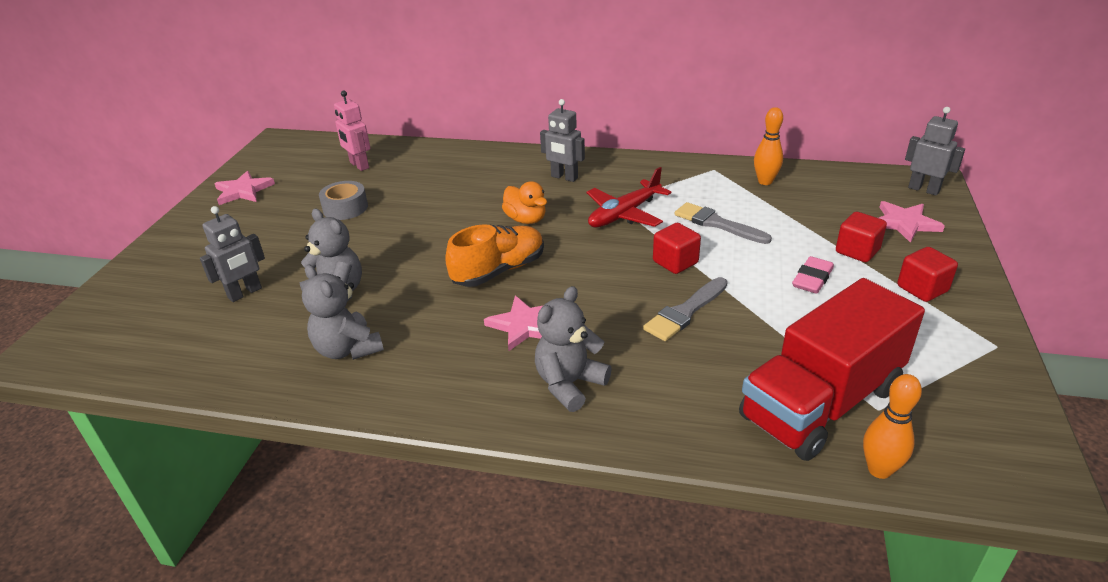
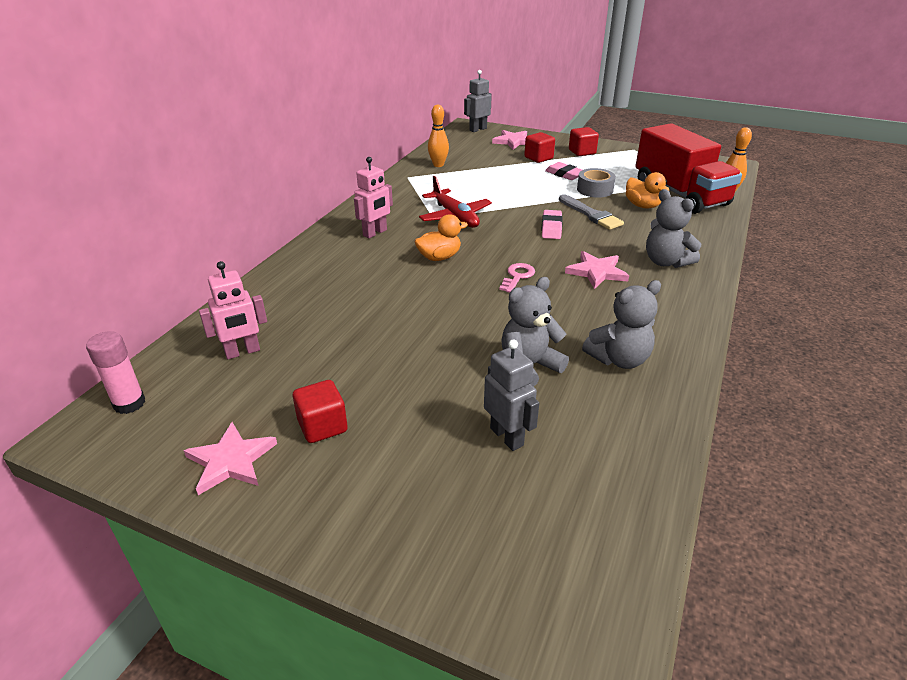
camera: 80 degrees left, 0 degrees up
(304, 146) = (129, 403): none -> pink glue stick
(345, 208) = (348, 362): grey tape -> grey tape (595, 189)
(499, 271) = (517, 276): orange shoe -> pink key
(564, 177) = (375, 233): grey robot -> pink robot
(627, 282) = (551, 228): none -> pink eraser
(675, 262) = (531, 209): red cube -> red cube (322, 426)
(717, 224) = (487, 188): grey brush -> none
(745, 360) = (642, 206): none -> orange duck

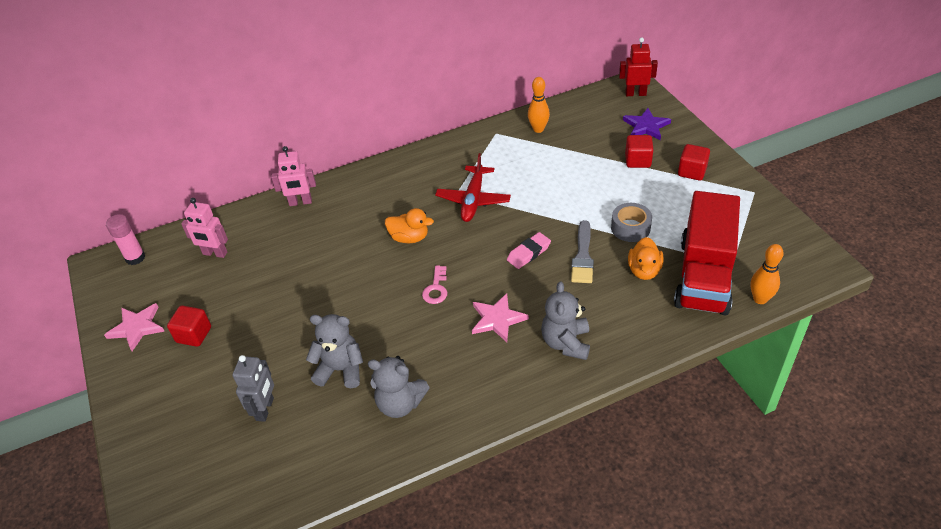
camera: 45 degrees right, 10 degrees up
(375, 233) = (398, 188): pink robot -> pink robot (300, 202)
(478, 129) = (635, 93): grey robot -> red robot
(513, 141) = (646, 126): pink star -> purple star
(517, 276) = (436, 288): pink key -> pink key turned 120 degrees clockwise
(564, 174) = (631, 194): pink eraser -> none

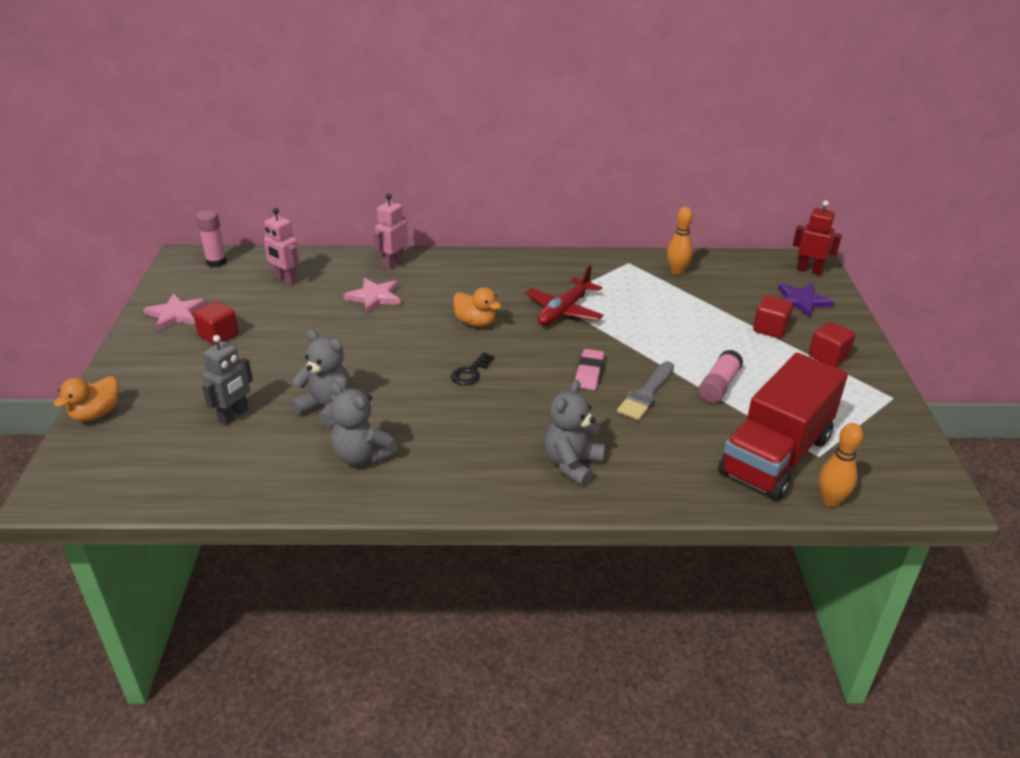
camera: 20 degrees right, 10 degrees down
(300, 202) = (393, 263): pink robot -> pink robot turned 105 degrees clockwise
(436, 288) = (470, 372): pink key -> black key
(497, 319) = (514, 419): pink star -> pink star (374, 297)
(529, 253) = (589, 373): pink eraser -> pink eraser turned 60 degrees counterclockwise
(630, 228) = (719, 385): grey tape -> pink glue stick
(644, 270) = (707, 428): orange duck -> orange duck (96, 414)

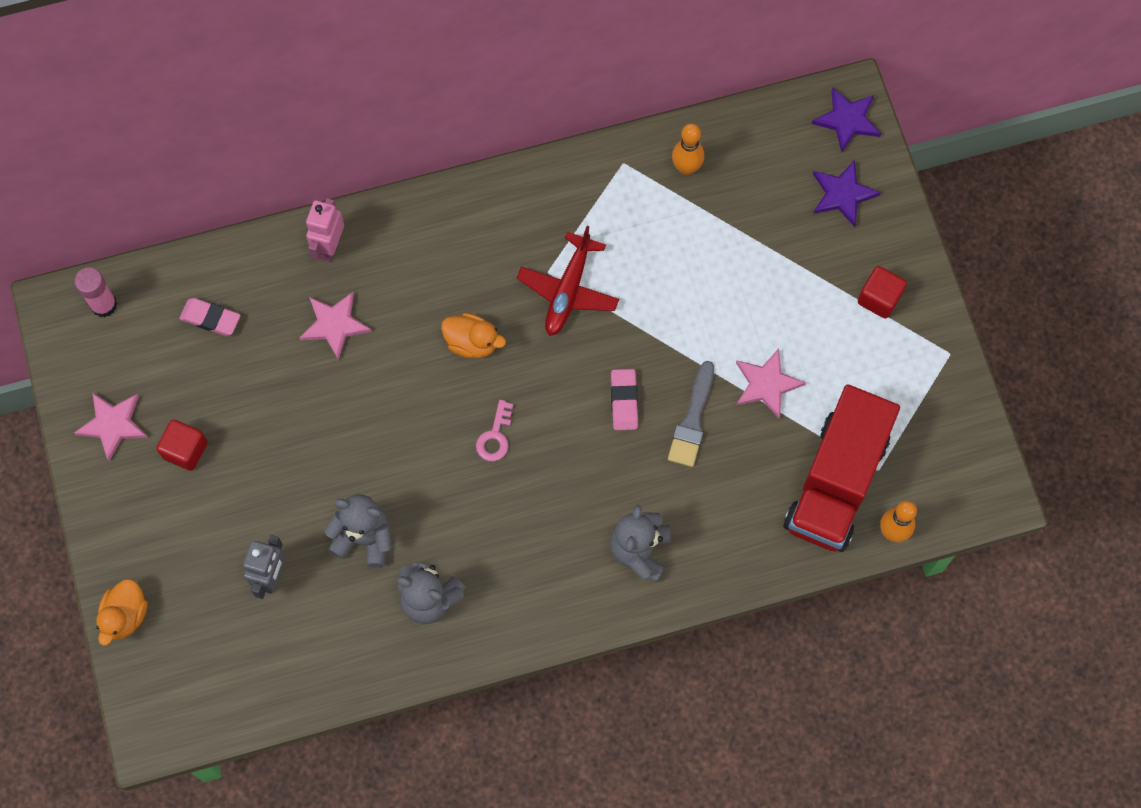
camera: 15 degrees left, 35 degrees up
(286, 280) = (210, 318): pink robot -> pink eraser
(470, 372) = (495, 436): black key -> pink key
(719, 385) = (766, 384): pink glue stick -> pink star
(770, 329) = (811, 262): red cube -> none
(809, 270) = (847, 120): red robot -> purple star

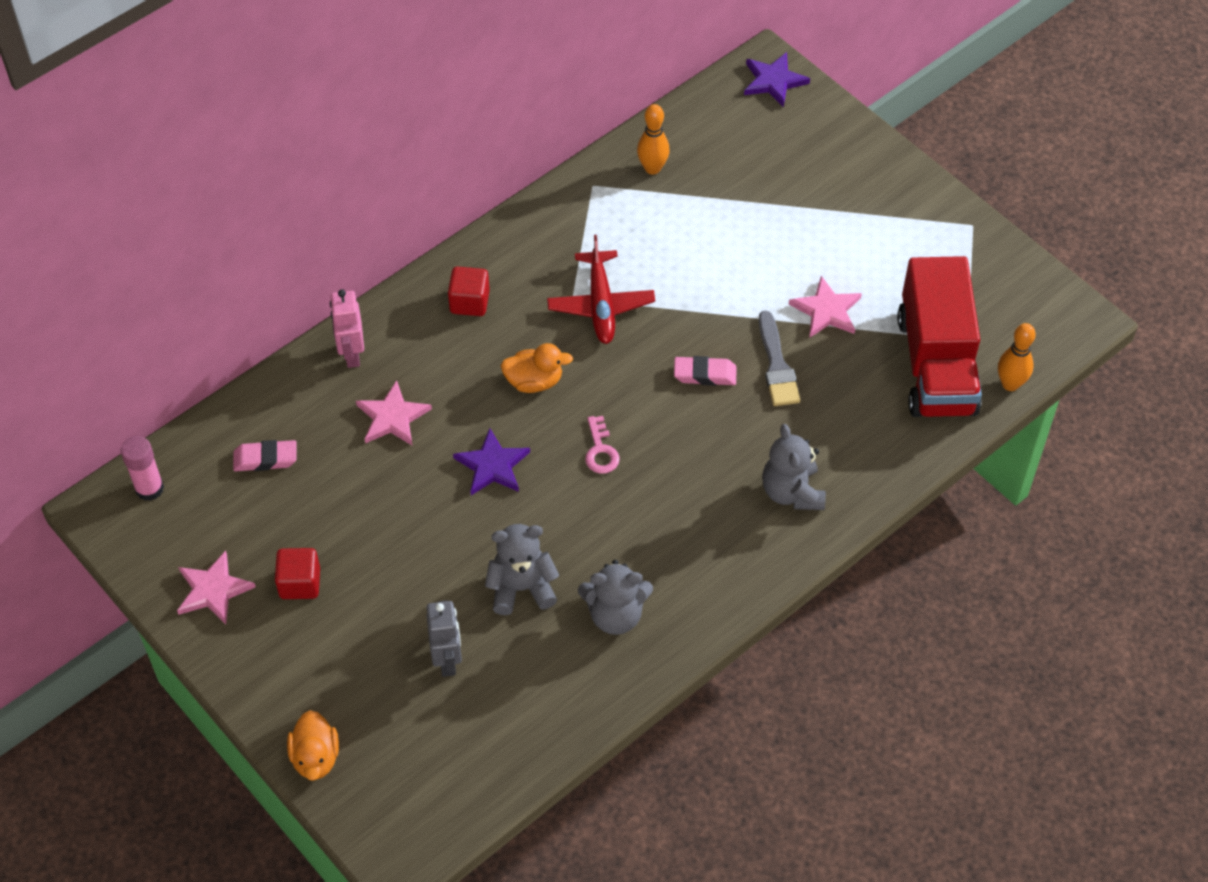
camera: 25 degrees left, 15 degrees down
(624, 401) = (705, 374): pink eraser -> pink eraser turned 60 degrees counterclockwise
(842, 194) = (804, 138): purple star -> purple star (492, 465)
(879, 298) = (885, 206): red cube -> red cube (469, 302)

